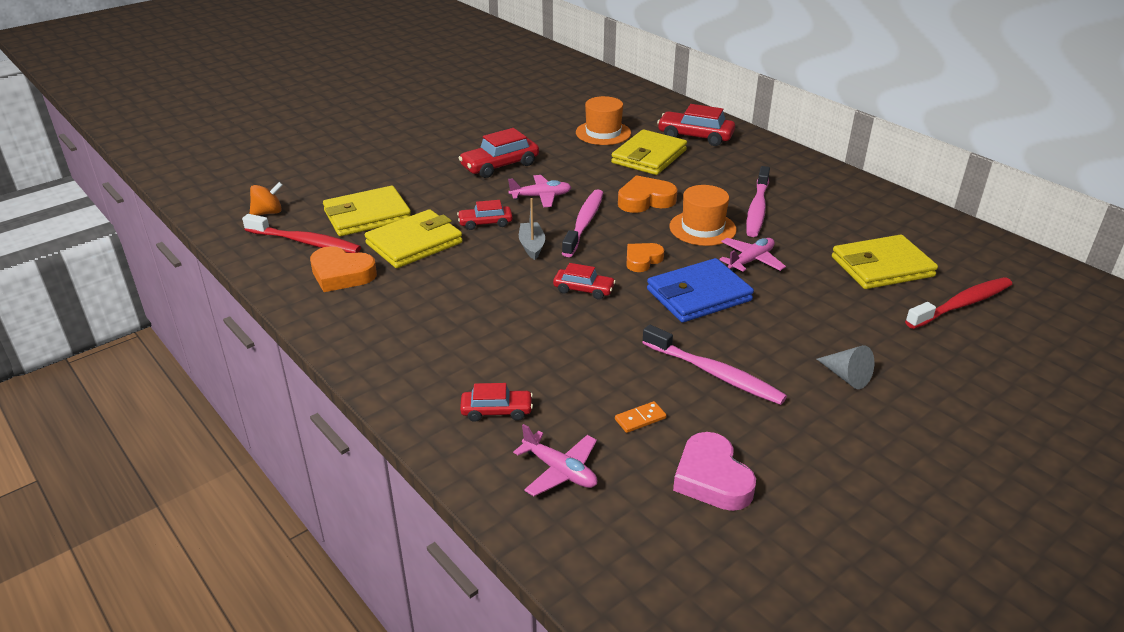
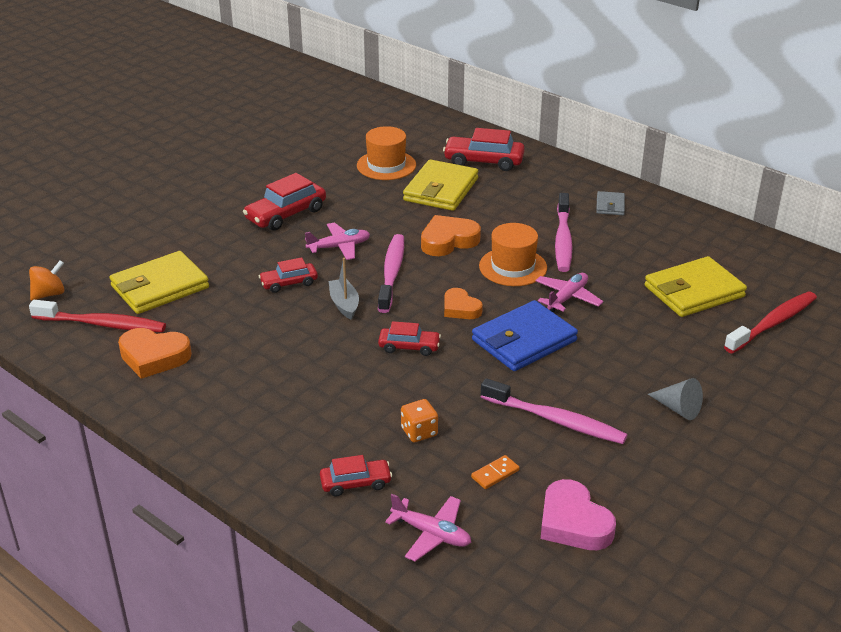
camera: 10 degrees left, 0 degrees up
(414, 243) = (220, 314): yellow wallet -> none
(573, 369) = (419, 432): none -> orange dice
(642, 260) = (460, 308): orange heart -> orange heart turned 75 degrees counterclockwise
(810, 183) = (610, 205): none -> grey wallet

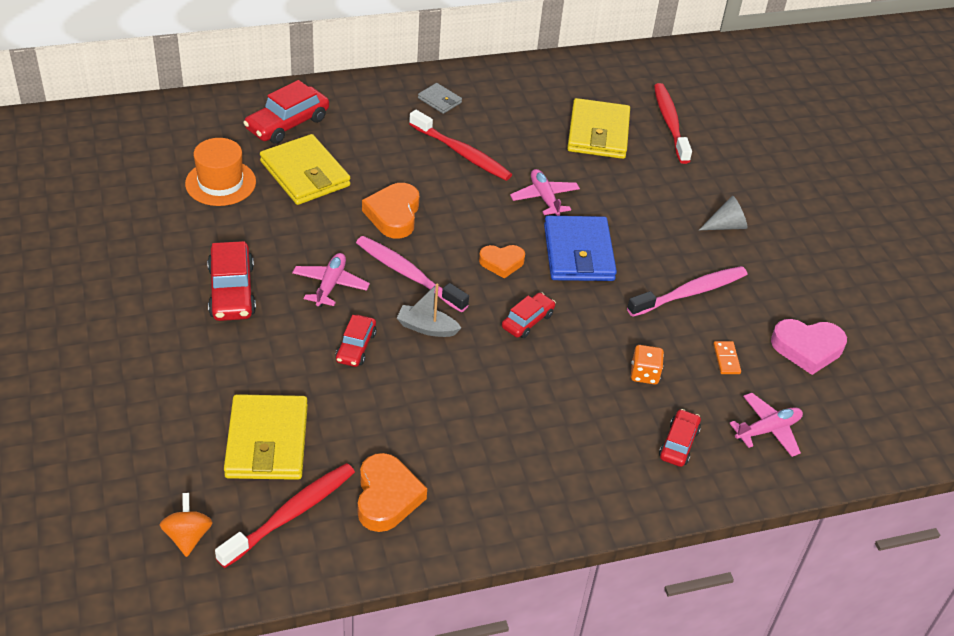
camera: 60 degrees left, 10 degrees up
(154, 357) = (386, 497): orange heart -> orange heart turned 45 degrees counterclockwise
(513, 267) = (472, 201): orange hat -> none
(563, 239) = (461, 153): pink toothbrush -> red toothbrush

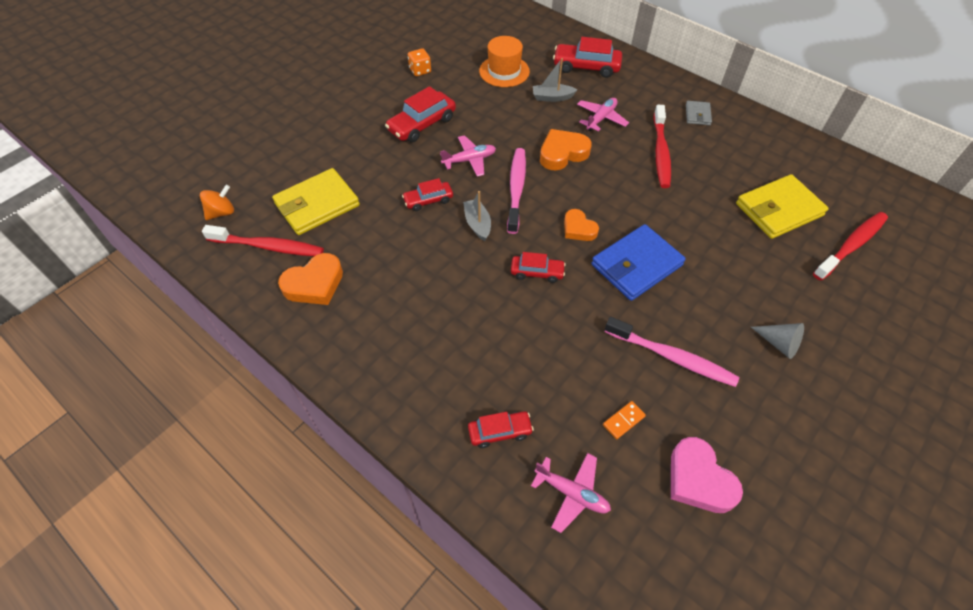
camera: 60 degrees right, 10 degrees up
(305, 174) = (552, 97): yellow wallet -> grey boat
(544, 198) = (670, 217): pink plane -> pink plane (601, 118)
(644, 374) = (552, 371): orange dice -> orange dice (420, 70)

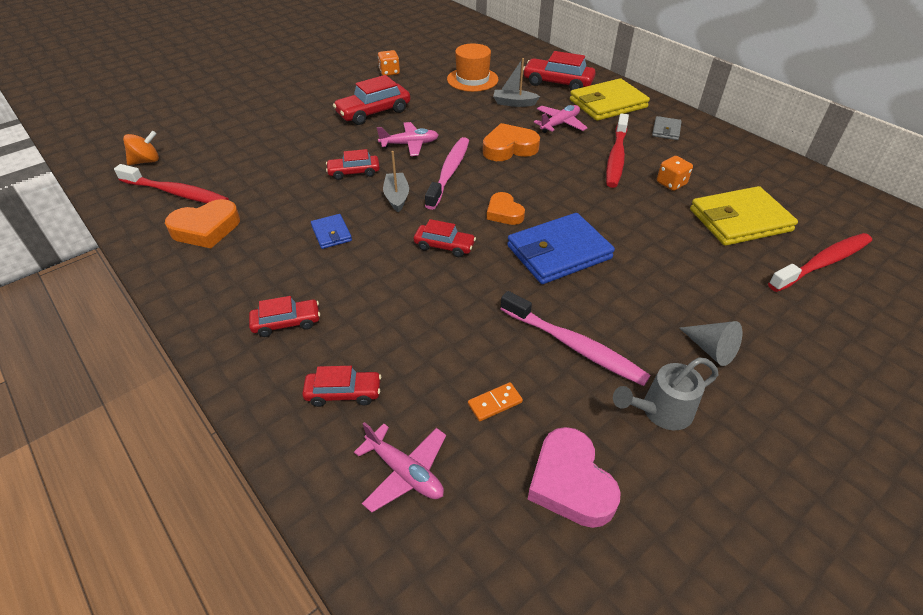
camera: 10 degrees right, 10 degrees down
(317, 204) = (241, 164): yellow wallet -> yellow wallet (608, 104)
(427, 372) = (286, 323): none -> red car
(432, 273) = (331, 233): none -> blue wallet
(714, 176) = (671, 183): none -> orange dice
(752, 406) = (661, 411): none -> grey watering can

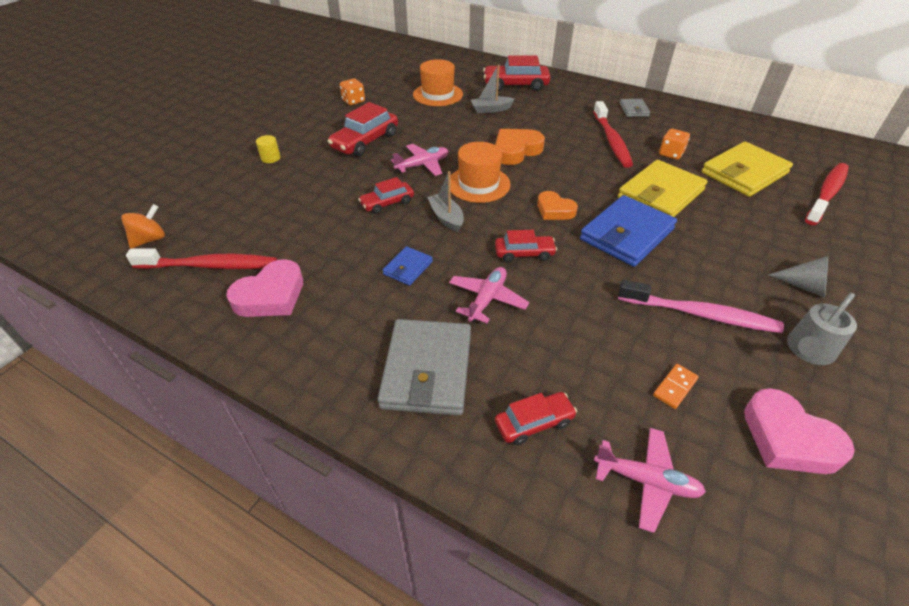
camera: 20 degrees left, 0 degrees up
(206, 229) = (271, 296): orange heart -> pink heart
(283, 111) = (270, 158): none -> yellow cylinder
(286, 323) = (427, 370): red car -> grey wallet
(331, 233) = (408, 268): blue wallet -> blue wallet turned 75 degrees clockwise
(449, 173) = (478, 184): pink toothbrush -> orange hat
(560, 124) = (544, 121): pink plane -> pink plane (487, 299)
(608, 104) = (571, 96): yellow wallet -> yellow wallet (660, 194)

